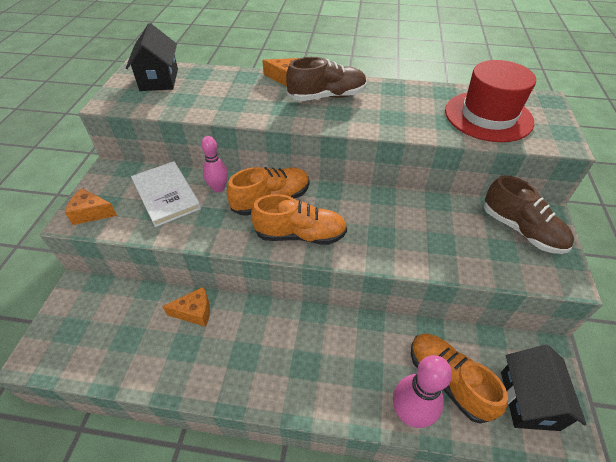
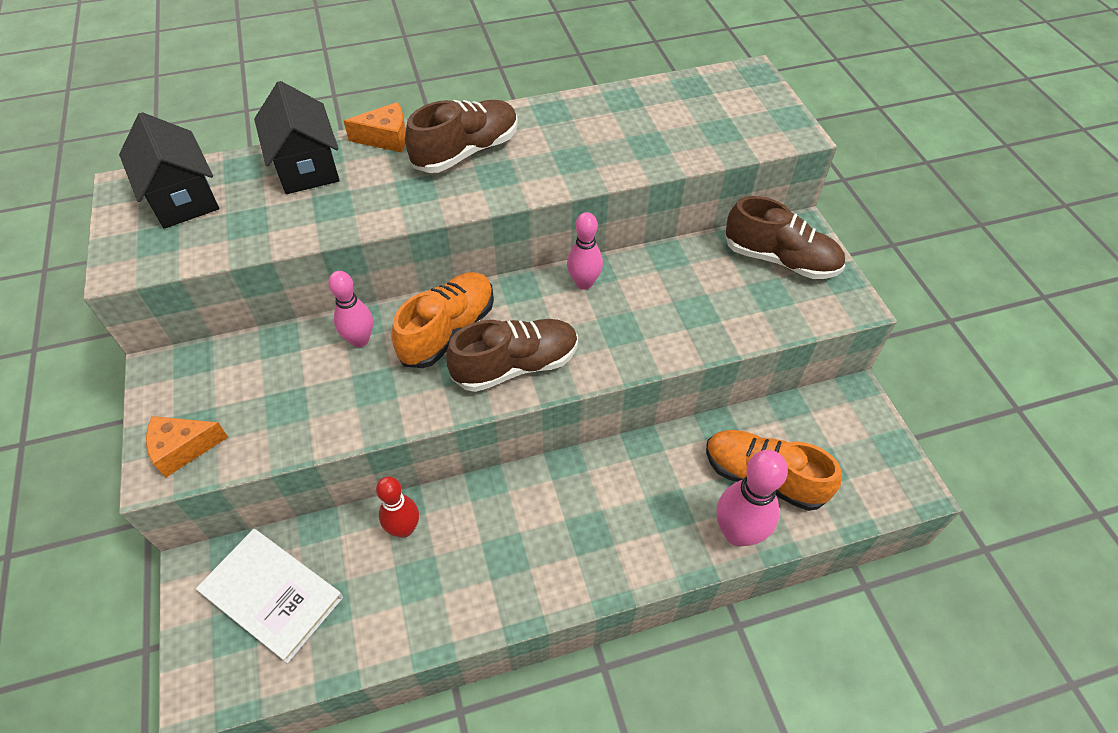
camera: 25 degrees left, 5 degrees up
(166, 195) = (285, 378): white book -> white book (272, 595)
(194, 312) = (404, 528): orange cheese -> red bowling pin
(300, 235) = (516, 366): orange shoe -> brown shoe
(371, 200) = (584, 283): none -> pink bowling pin
(488, 116) = (693, 120): red hat -> none
(529, 400) = (855, 461): black house -> black house (306, 167)

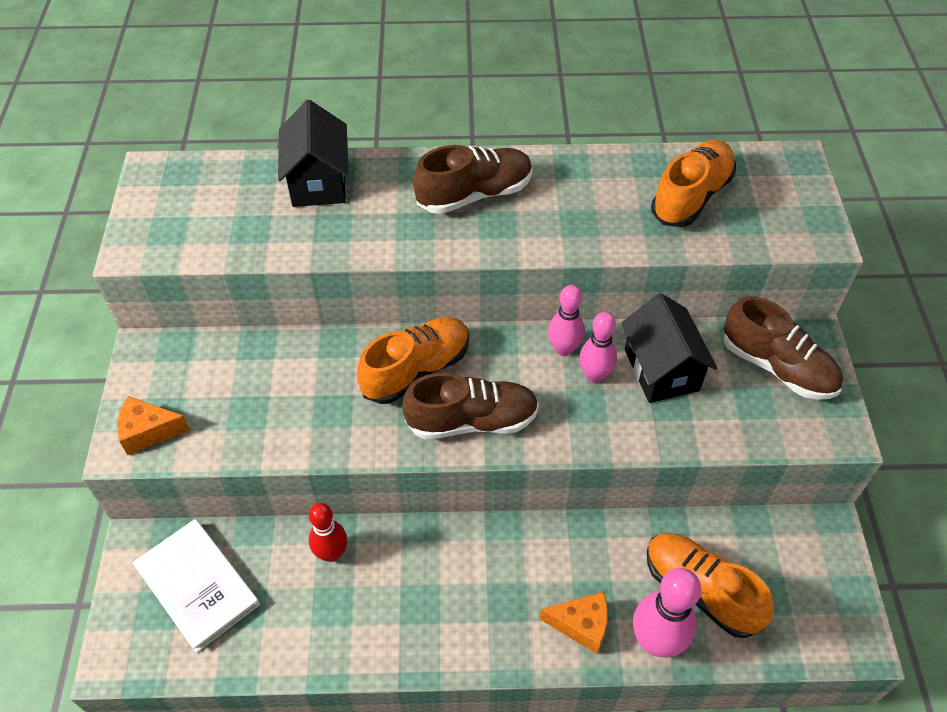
camera: 15 degrees right, 0 degrees up
(183, 198) = (199, 192): black house -> black house (661, 370)
(360, 340) = (331, 361): pink bowling pin -> pink bowling pin (594, 375)
(386, 138) = (401, 165): orange cheese -> orange cheese (581, 625)
(669, 119) = (691, 196): none -> orange shoe

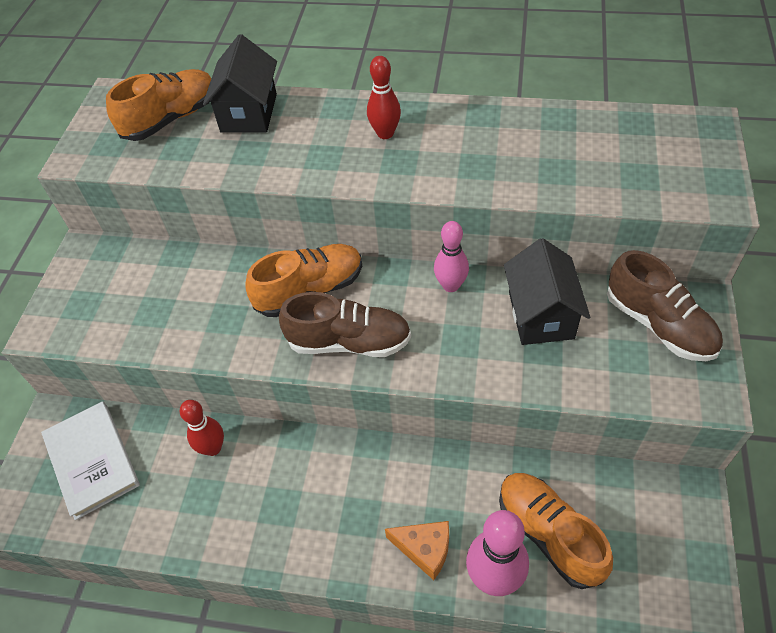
camera: 15 degrees right, 0 degrees up
(148, 431) = (66, 318): orange cheese -> none
(475, 194) = (385, 133): brown shoe -> red bowling pin
(594, 375) = (474, 313): pink bowling pin -> none
(691, 196) = (592, 150): orange shoe -> orange shoe (171, 119)

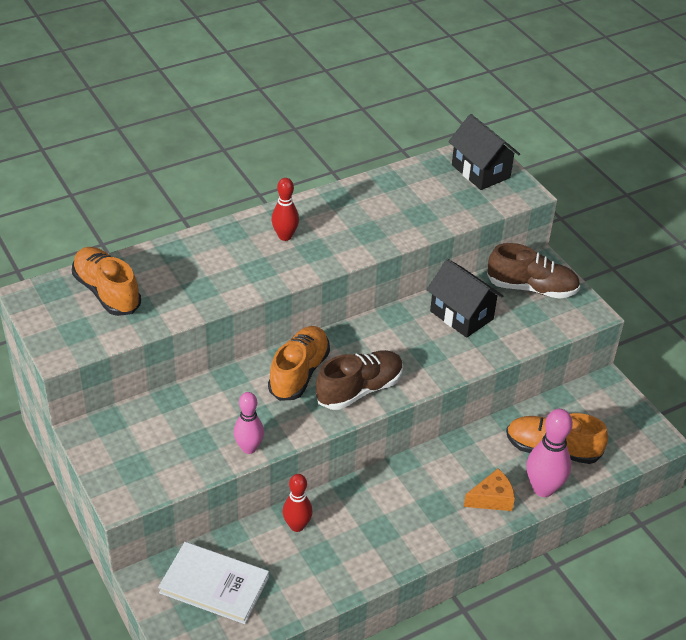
camera: 45 degrees left, 10 degrees down
(171, 119) = (107, 292): orange shoe -> orange shoe turned 45 degrees counterclockwise
(249, 113) = (165, 263): black house -> black house (480, 171)
(451, 285) = (390, 325): pink bowling pin -> pink bowling pin (249, 448)

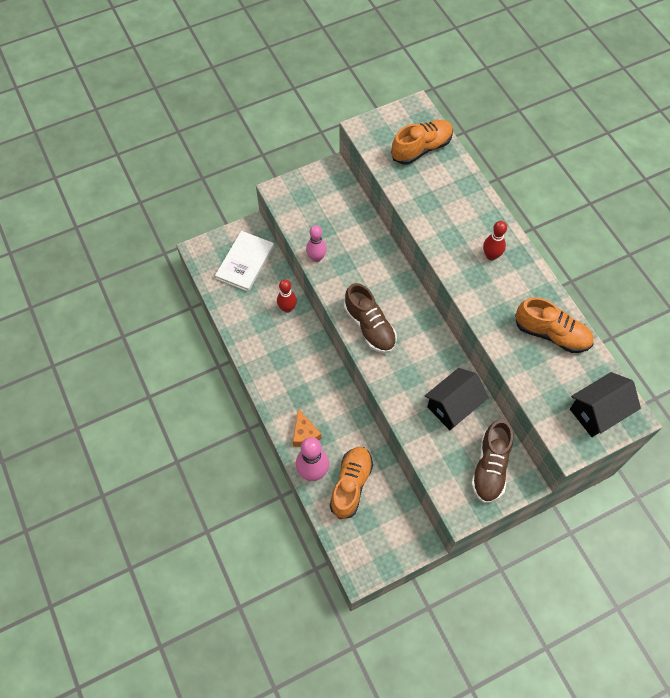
camera: 95 degrees right, 20 degrees up
(299, 373) = (386, 288): orange shoe -> orange shoe (551, 334)

